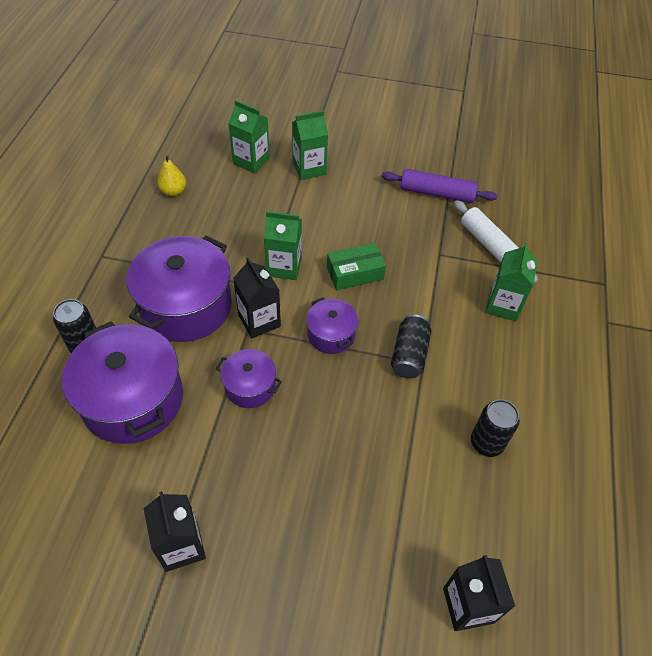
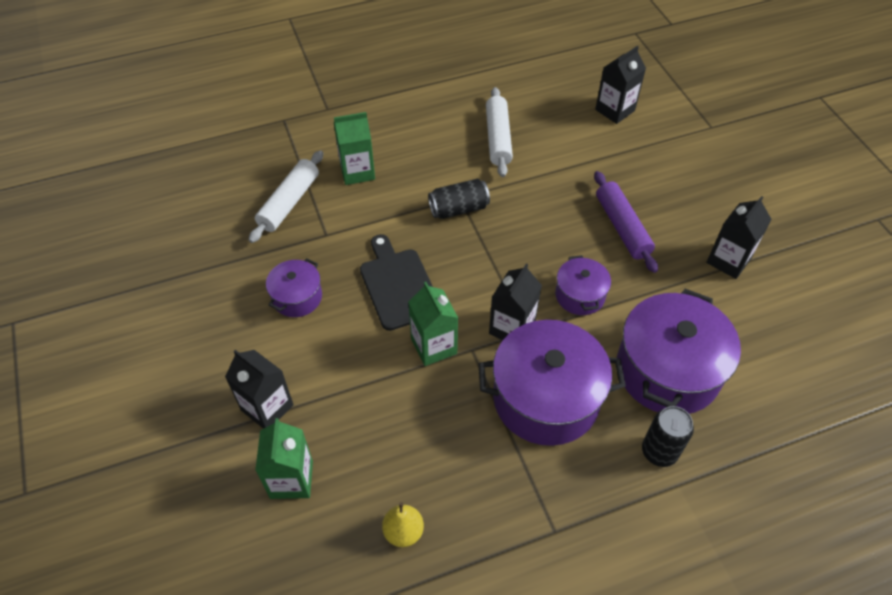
camera: 120 degrees left, 0 degrees up
(309, 169) = (267, 407): green carton -> black carton
(331, 334) = (482, 268): purple pot -> purple pot (297, 297)
(355, 273) = (398, 285): green box -> black cutting board
(437, 193) = (236, 271): purple rolling pin -> purple rolling pin (622, 227)
(486, 443) = (498, 138): black can -> white rolling pin

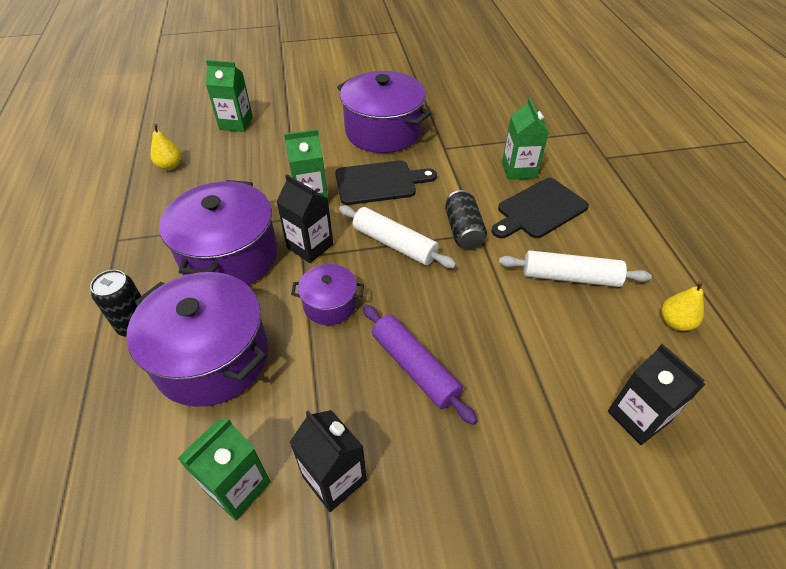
camera: 100 degrees right, 5 degrees down
(267, 407) = (294, 116): black carton -> none
(289, 202) = (483, 131): white rolling pin -> white rolling pin (394, 244)
(297, 297) = (383, 131): purple pot -> purple pot, size x1.95
(417, 156) = (539, 210): none -> black cutting board
(527, 85) = (675, 322): none -> yellow pear
(622, 227) = (415, 367): purple rolling pin -> purple rolling pin turned 60 degrees clockwise
(761, 315) = (238, 487): none -> green carton

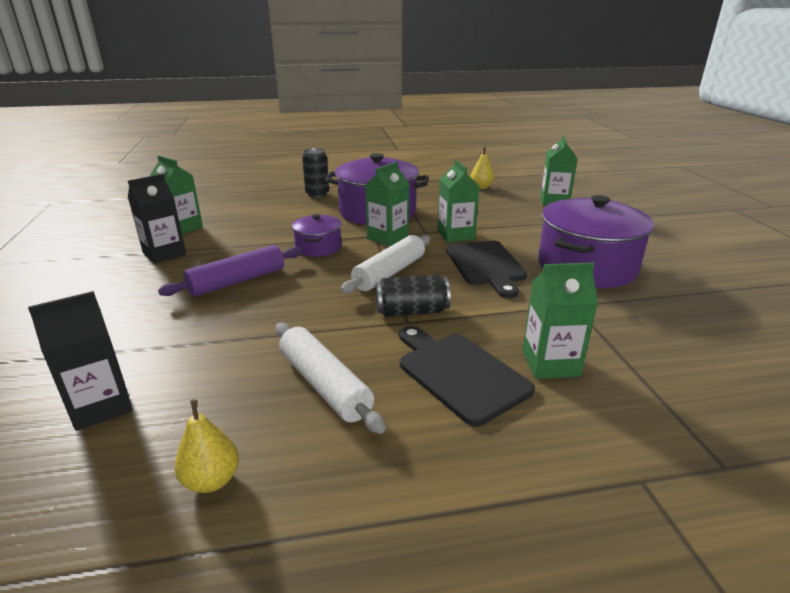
camera: 90 degrees right, 20 degrees down
(212, 357) = (282, 215): purple pot -> none
(310, 246) = (387, 238): black carton -> green carton
(570, 277) = (324, 385): white rolling pin -> white rolling pin turned 45 degrees counterclockwise

